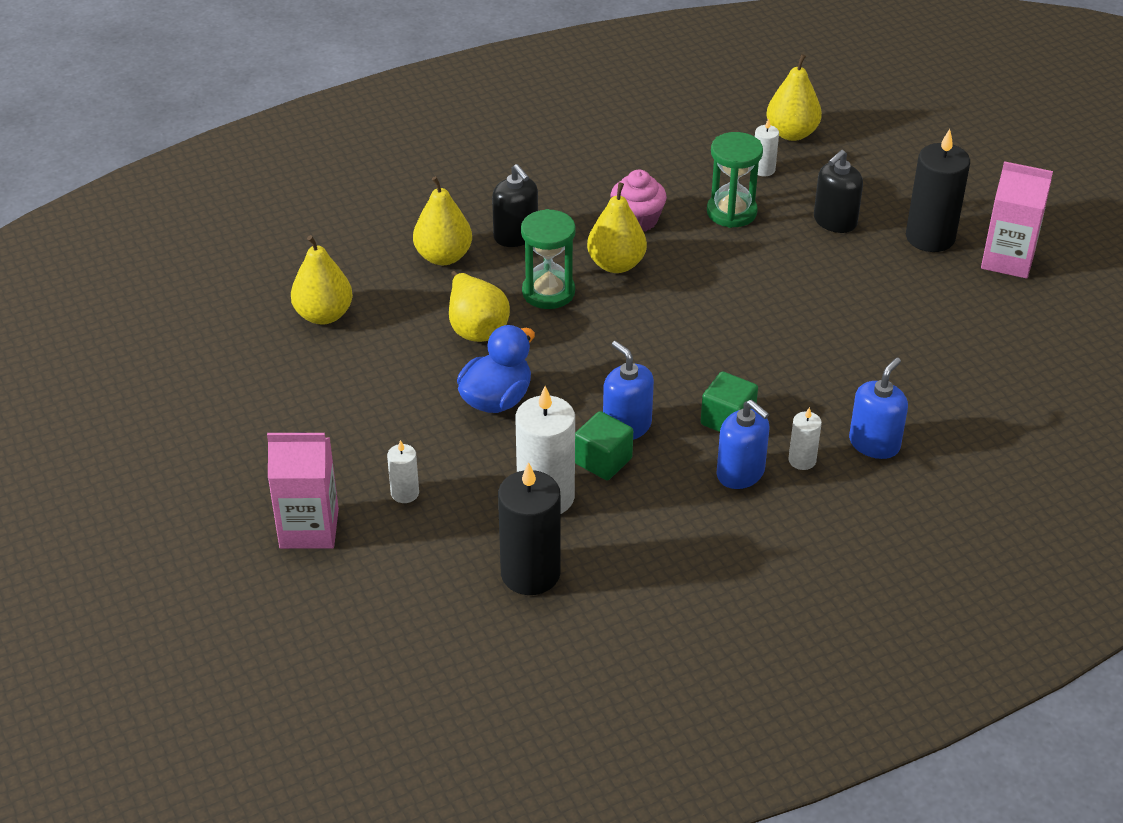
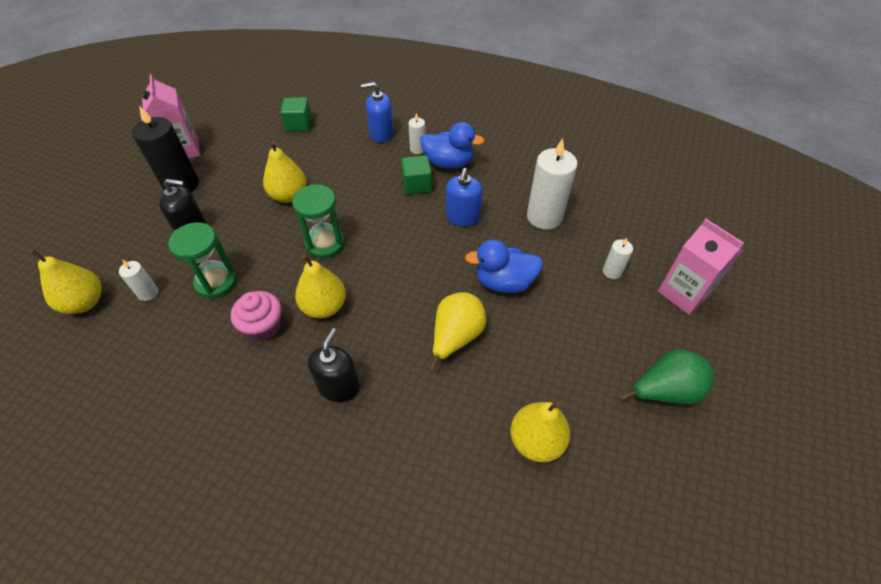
camera: 130 degrees left, 10 degrees up
(251, 423) = (664, 391): none -> green pear
(443, 256) = (402, 415): yellow pear -> yellow pear (289, 196)
(530, 573) = (592, 193): black candle -> none
(548, 292) = (385, 323): green hourglass -> green hourglass (325, 244)
(603, 461) = (496, 211): green cube -> green cube (299, 125)
(740, 473) = (448, 163): blue soap dispenser -> blue duck

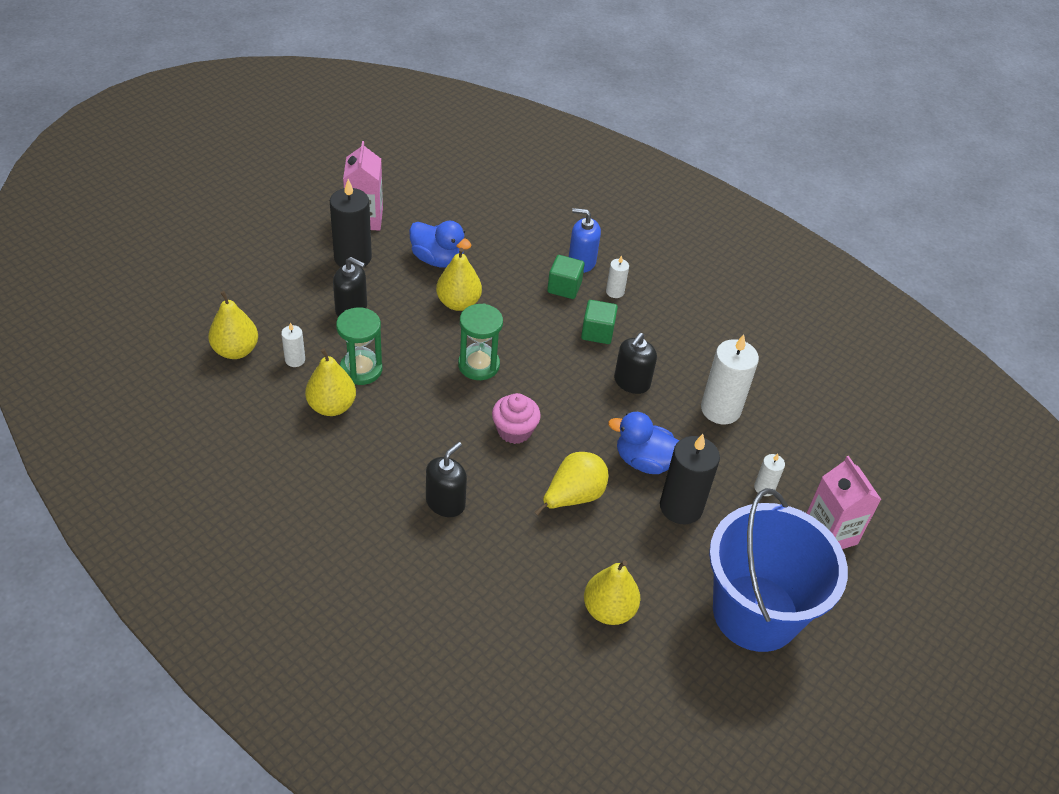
camera: 15 degrees right, 5 degrees down
(263, 326) = (393, 426): pink cupcake -> pink cupcake (514, 430)
(299, 125) = (495, 224): green cube -> green cube (564, 287)
(324, 307) = (456, 427): yellow pear -> yellow pear (332, 406)
(448, 163) = (642, 318): blue duck -> blue duck (437, 259)
(462, 217) = (631, 382): blue soap dispenser -> black soap dispenser
(553, 313) = (681, 507): none -> black candle
(664, 391) = (755, 612): green pear -> blue bucket

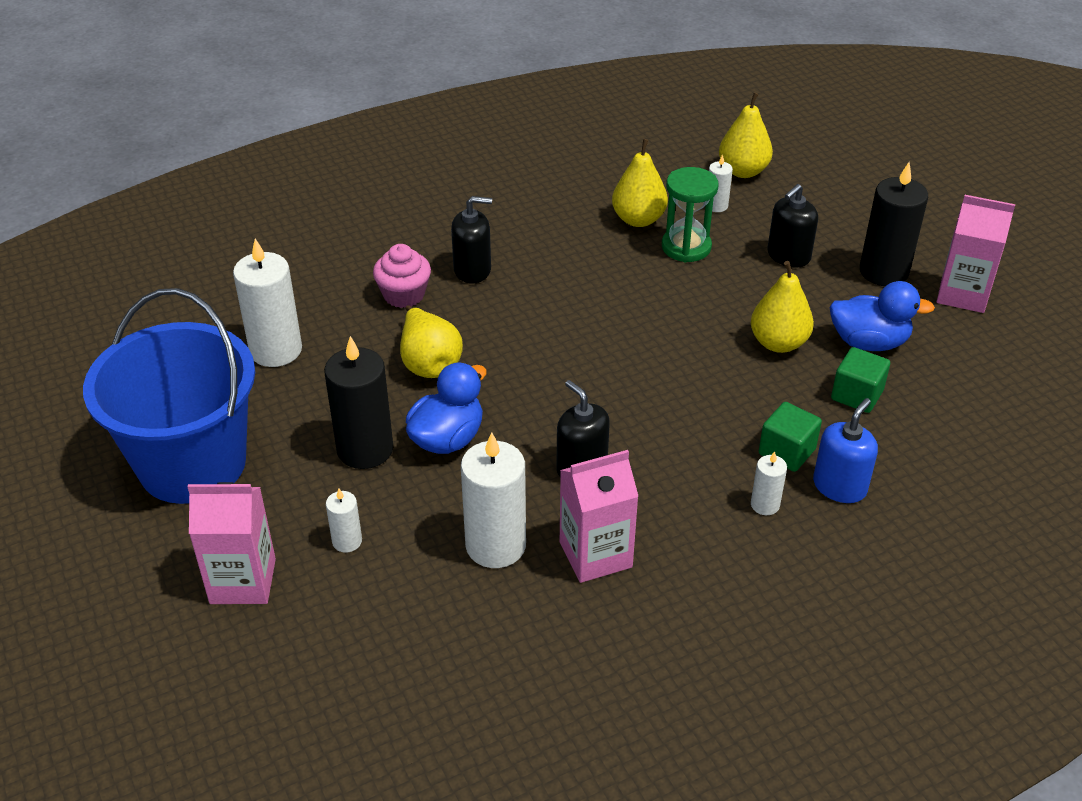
camera: 115 degrees right, 5 degrees down
(437, 259) = (869, 342): blue duck -> blue duck turned 135 degrees counterclockwise
(445, 502) = (472, 270): black soap dispenser -> black soap dispenser turned 60 degrees counterclockwise
(478, 365) = (662, 336): green hourglass -> none
(514, 430) = (546, 341): pink cupcake -> pink cupcake (404, 295)
(597, 332) = (686, 460): green cube -> green cube (857, 395)
(609, 610) = (276, 350): yellow pear -> white candle
(698, 360) = (595, 554): none -> pink carton

